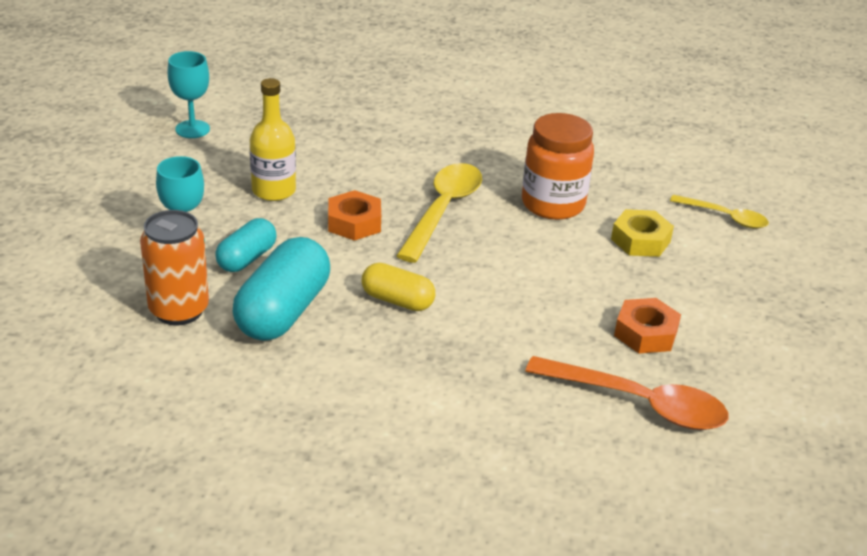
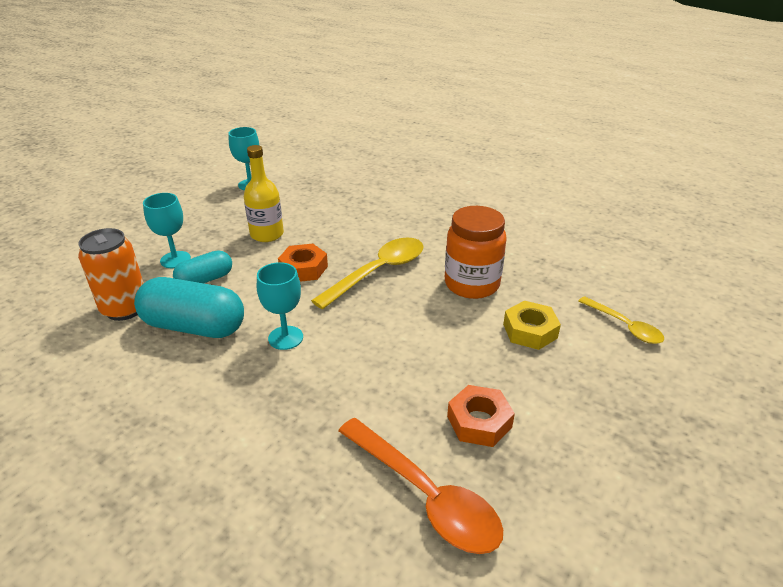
camera: 25 degrees right, 0 degrees up
(283, 311) = (194, 327): turquoise capsule -> turquoise capsule turned 60 degrees clockwise
(397, 300) = (285, 338): yellow capsule -> turquoise goblet

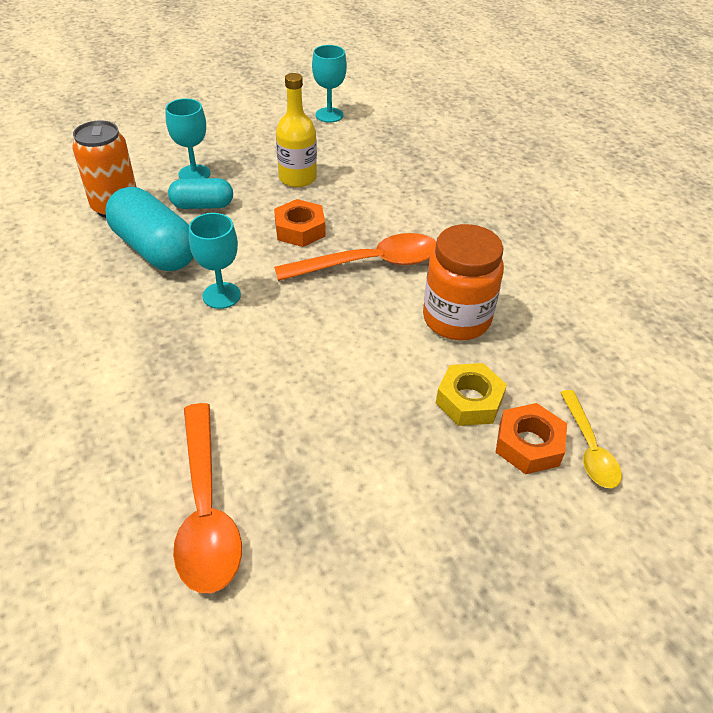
camera: 30 degrees right, 10 degrees up
(378, 272) = (369, 263): yellow spoon -> orange spoon
(479, 422) = (321, 469): orange nut -> orange nut (528, 444)

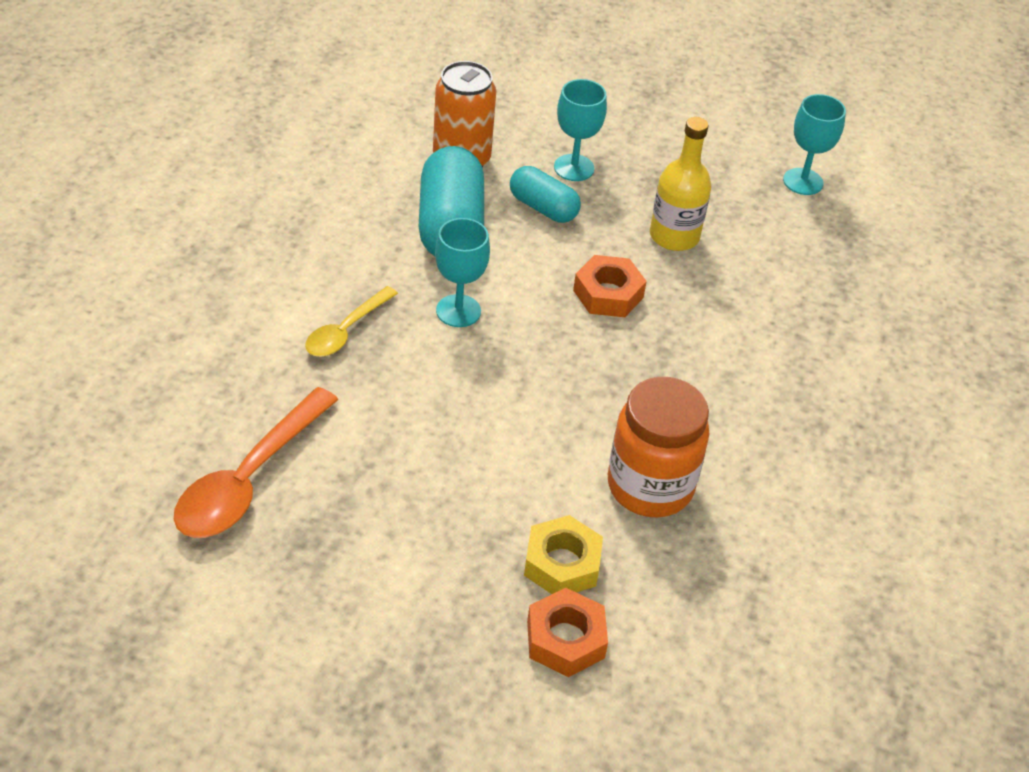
camera: 40 degrees right, 0 degrees up
(369, 263) = (634, 374): orange spoon -> none
(589, 448) = (617, 687): yellow spoon -> yellow spoon (346, 331)

